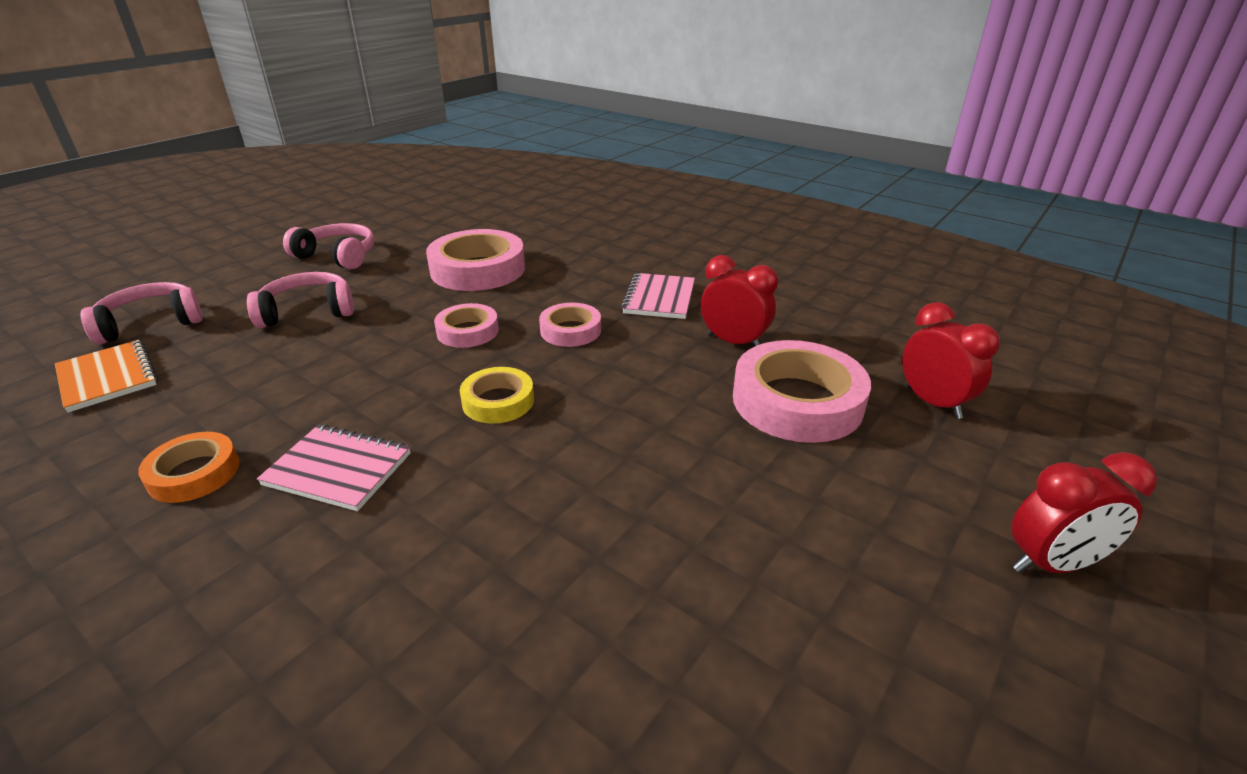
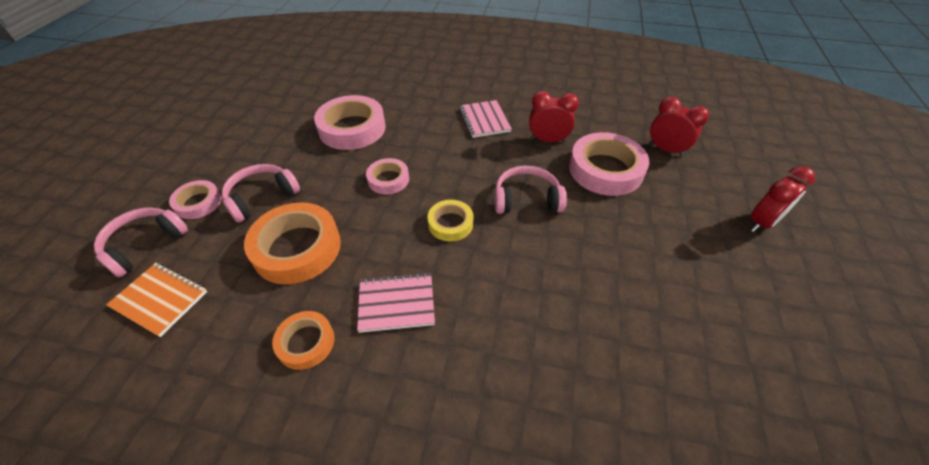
camera: 25 degrees left, 15 degrees up
(290, 372) = (297, 248): none -> orange tape
(338, 256) = (238, 144): pink headphones -> pink headphones (526, 199)
(570, 330) = (451, 159): pink tape -> pink tape (198, 203)

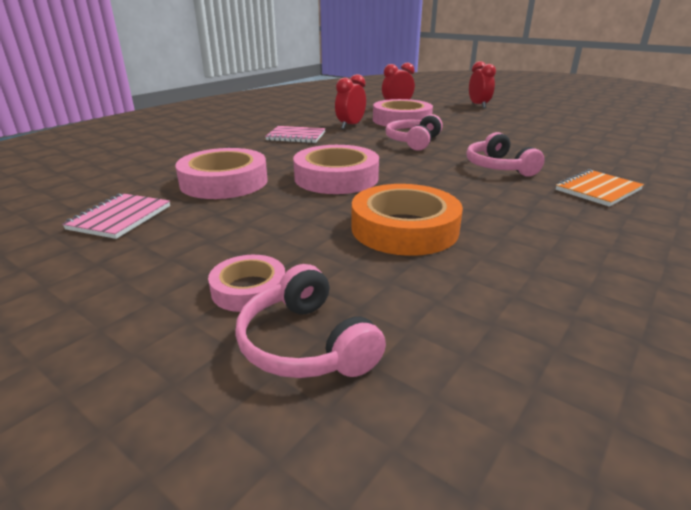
camera: 65 degrees left, 20 degrees down
(160, 299) = (442, 328): orange notebook -> orange notebook (597, 190)
(262, 197) = (292, 241): pink headphones -> pink headphones (498, 167)
(306, 342) = (542, 236): orange tape -> none
(388, 179) = (336, 178): pink tape -> pink tape, size x1.80
(396, 303) = (506, 195): pink notebook -> pink notebook (120, 218)
(450, 223) = (421, 165): yellow tape -> none

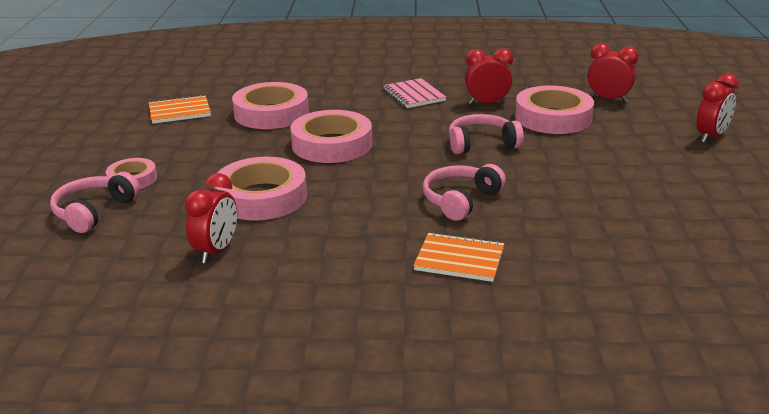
camera: 55 degrees right, 0 degrees up
(120, 218) = (180, 111): pink notebook -> orange notebook
(404, 228) = (261, 197): orange tape -> pink tape
(510, 281) = (216, 251): none -> red clock

